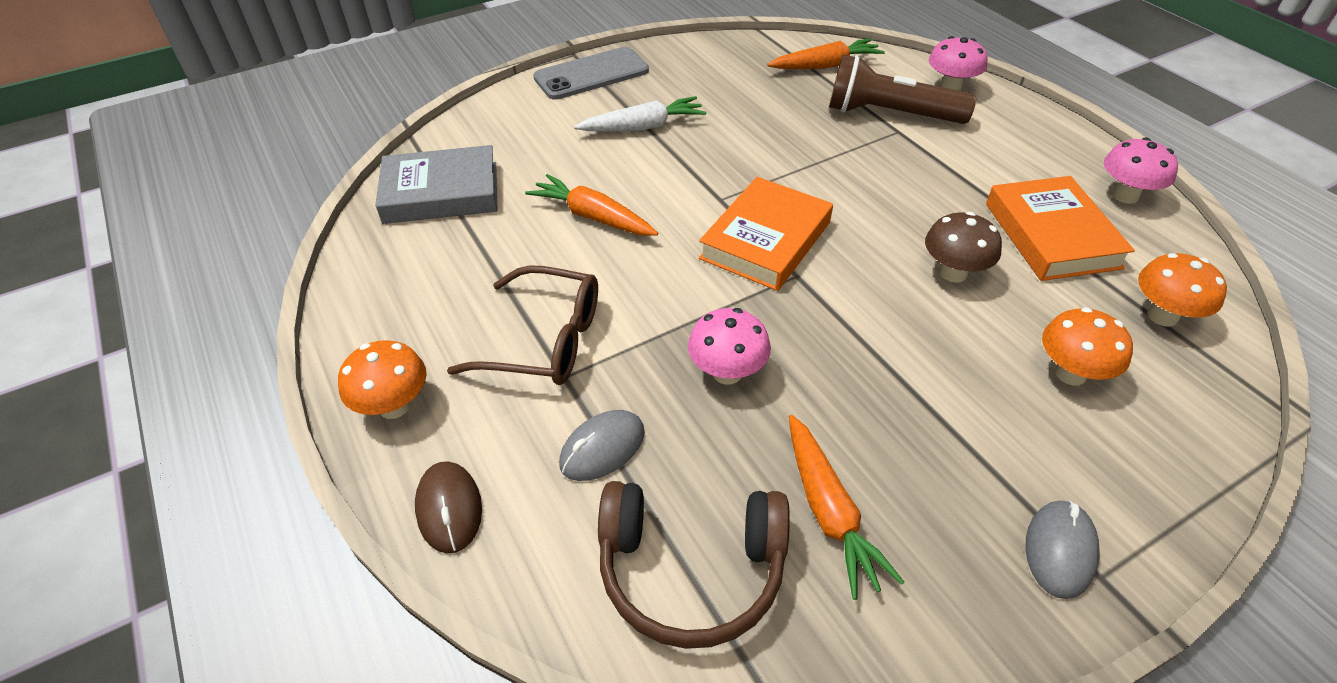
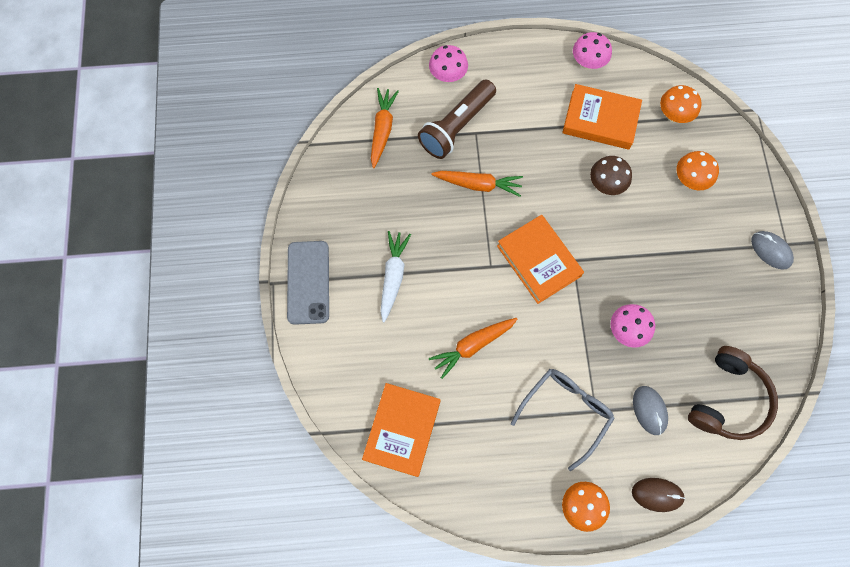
camera: 65 degrees left, 25 degrees up
(441, 192) = (402, 430): grey book -> orange book
(545, 340) = (565, 411): brown glasses -> grey glasses
(829, 512) = (721, 328): orange carrot -> orange carrot (478, 185)

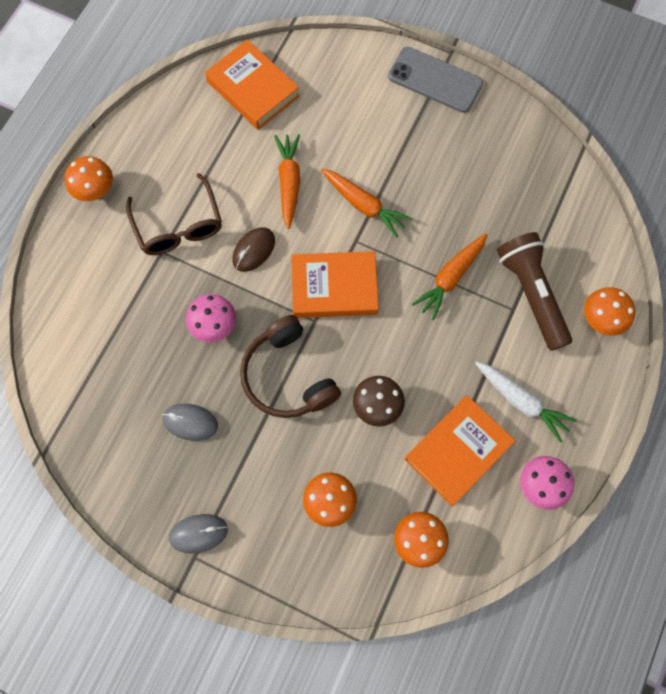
camera: 120 degrees right, 0 degrees up
(382, 130) = (566, 220): orange carrot -> orange carrot (364, 205)
(393, 276) = (398, 151): white carrot -> white carrot (521, 401)
(447, 76) = (601, 319): pink mushroom -> orange mushroom
(565, 411) = (179, 226): grey glasses -> brown glasses
(649, 410) = (130, 298): grey mouse -> grey mouse (190, 422)
(657, 494) = (58, 258): brown mouse -> brown mouse (253, 250)
(728, 399) = (89, 377): brown headphones -> brown headphones (287, 376)

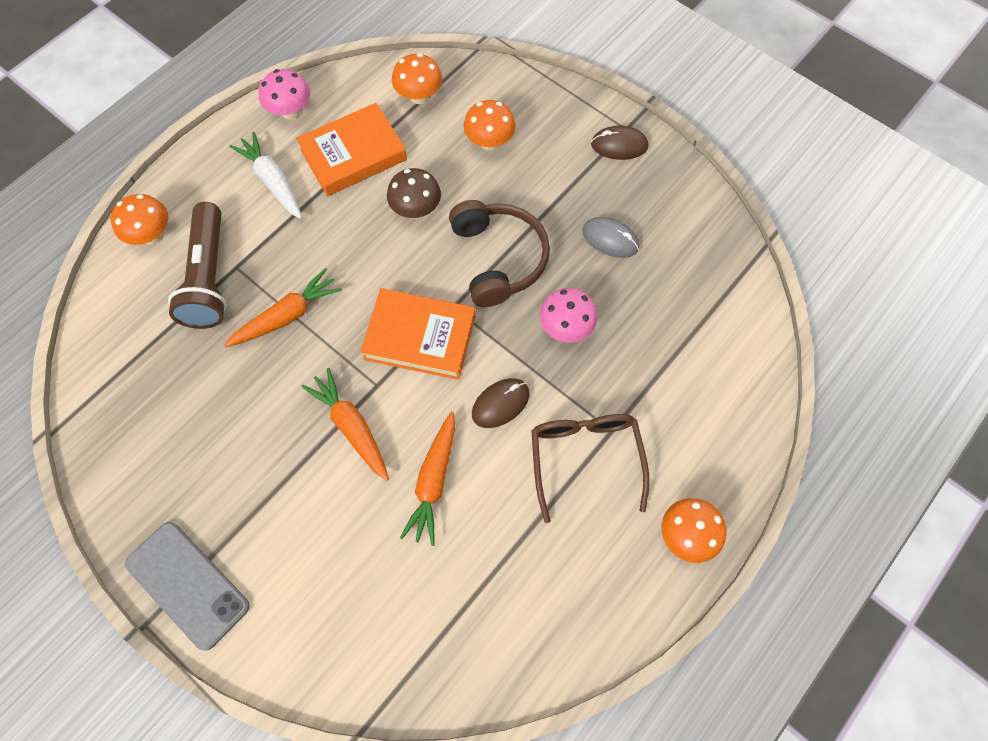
camera: 165 degrees left, 5 degrees down
(198, 533) = (619, 145): grey mouse -> brown mouse
(253, 89) = (443, 641): orange book -> none

